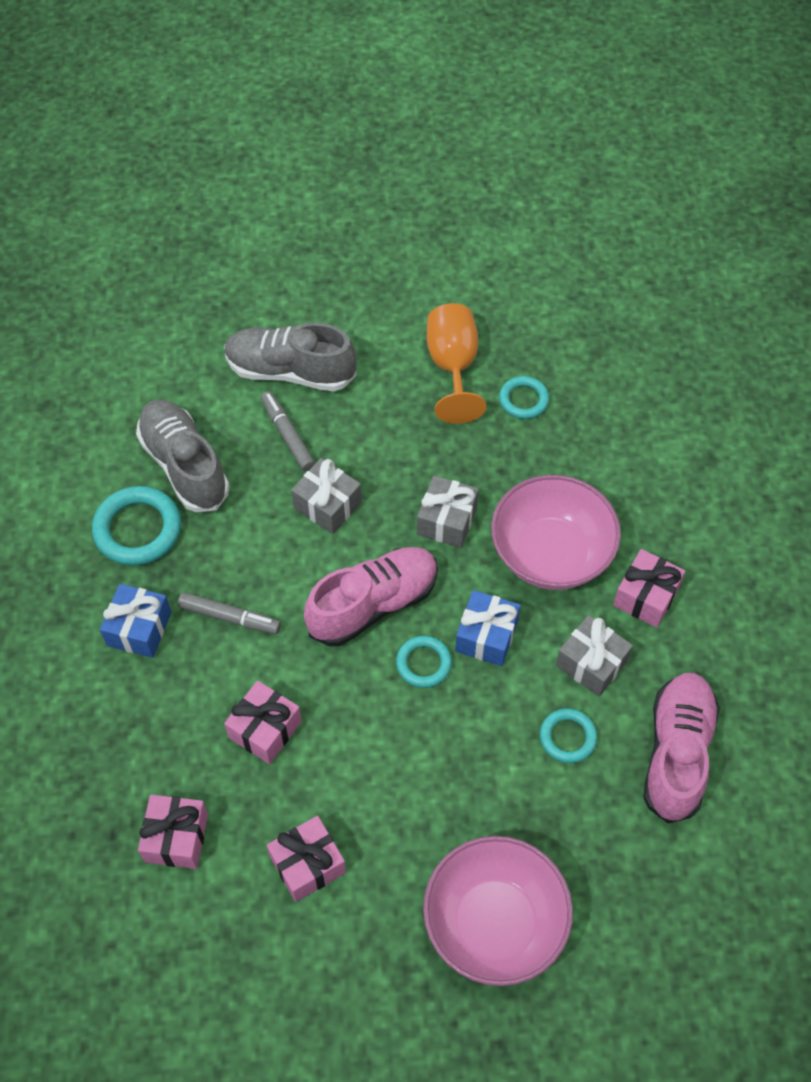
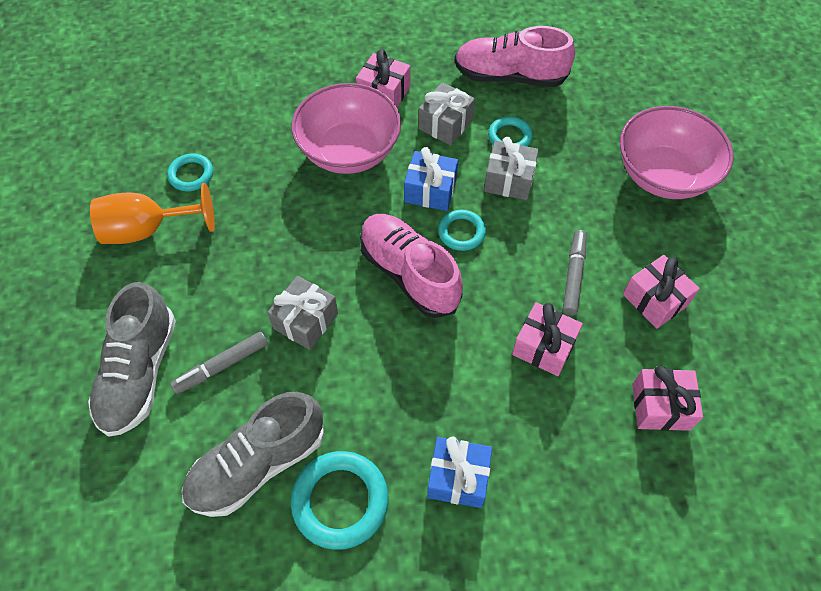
camera: 95 degrees left, 0 degrees up
(229, 617) = (435, 392): grey marker -> grey marker (573, 275)
(447, 521) = (320, 224): grey gift -> grey gift (509, 180)

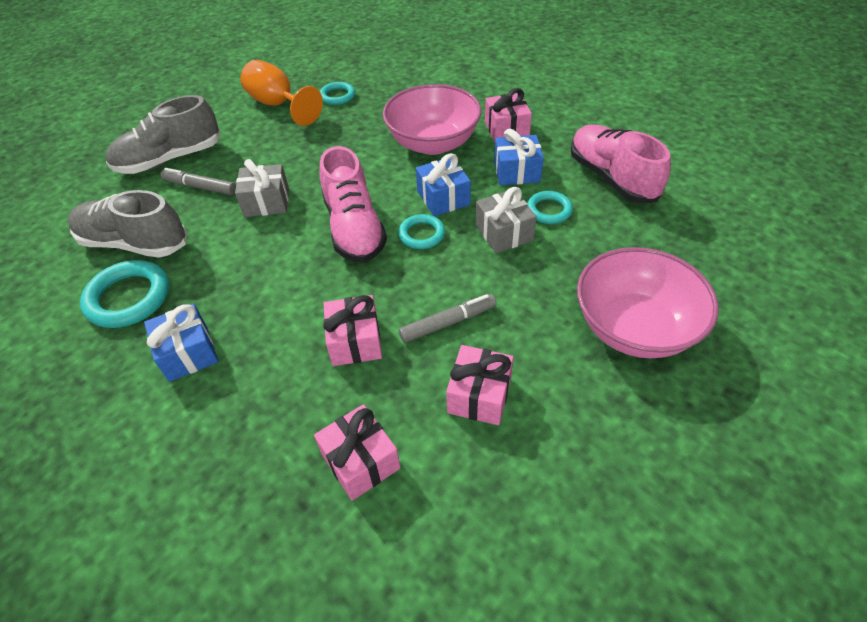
camera: 55 degrees right, 10 degrees down
(409, 274) = (354, 228): pink shoe -> pink shoe turned 150 degrees clockwise
(445, 124) = (516, 172): grey gift -> blue gift

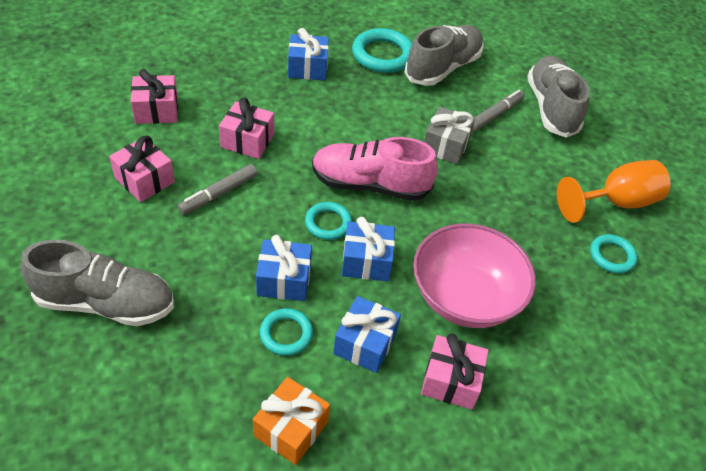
camera: 110 degrees right, 0 degrees up
(448, 323) = (219, 194): grey marker -> grey marker turned 45 degrees clockwise
(504, 233) = (284, 280): grey gift -> blue gift
(612, 178) = (291, 429): pink shoe -> orange gift
(634, 327) = (106, 303): pink bowl -> grey shoe

